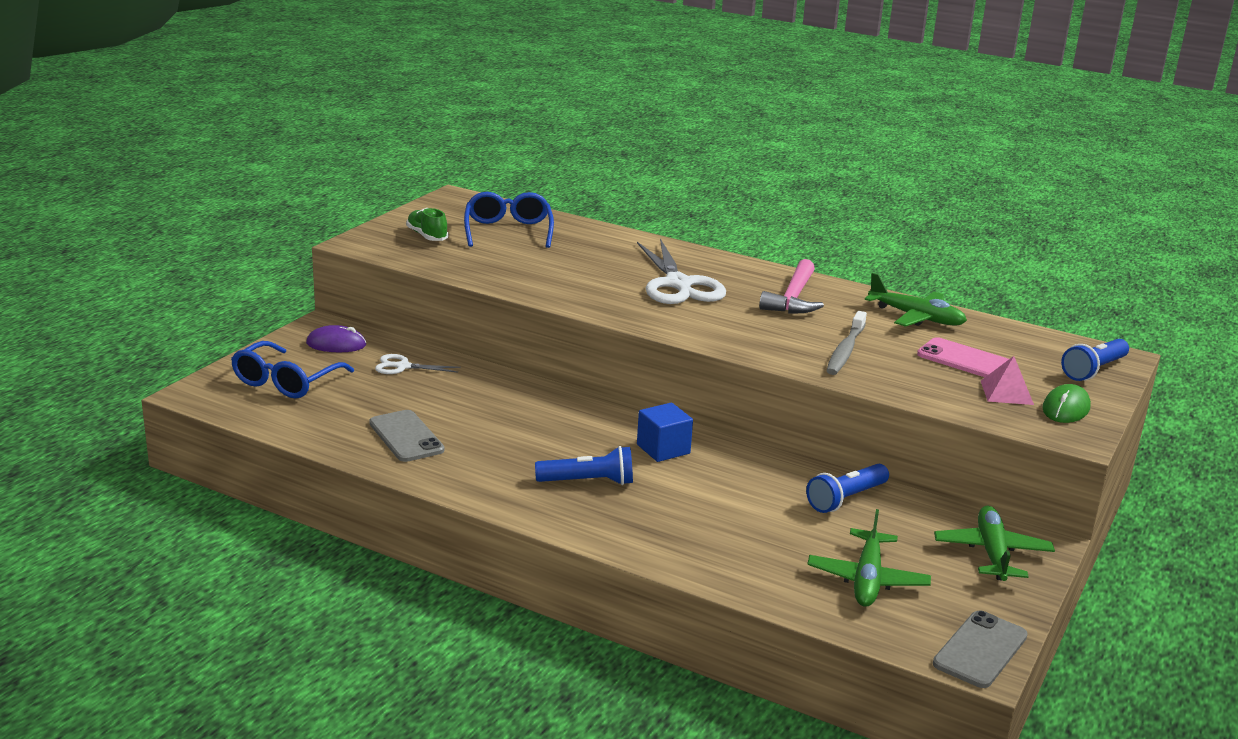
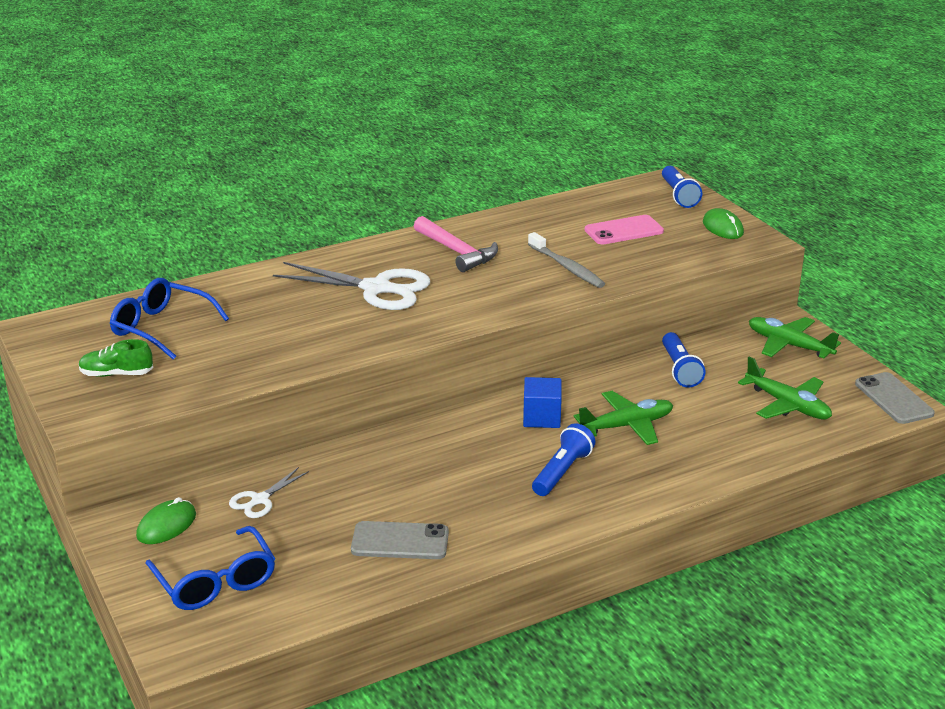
camera: 55 degrees left, 5 degrees up
(336, 344) = (166, 525): purple mouse -> green mouse
(916, 317) = (540, 219): green plane -> green plane (627, 426)
(1006, 392) = (683, 237): pink pyramid -> none

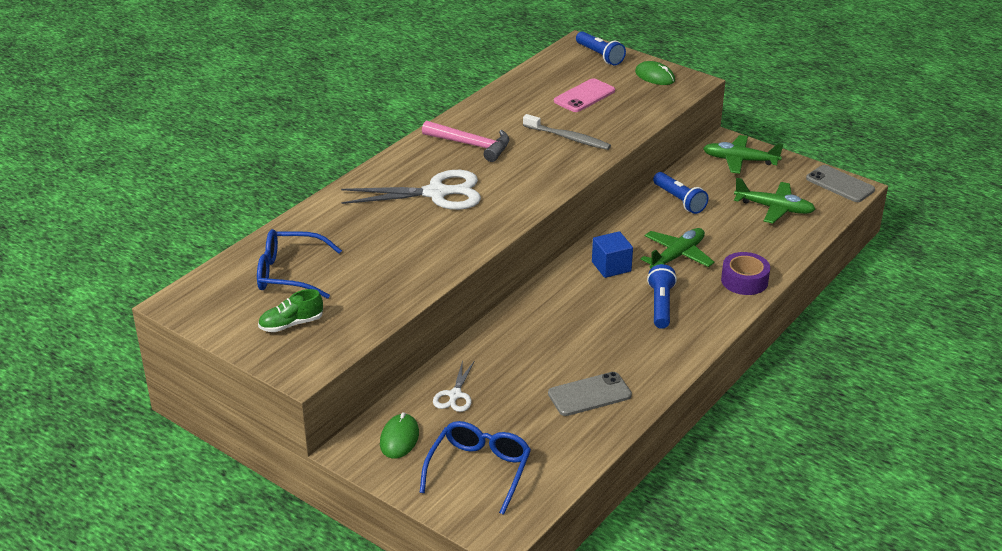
camera: 25 degrees left, 5 degrees up
(215, 582) = (479, 470): blue glasses -> blue glasses turned 105 degrees counterclockwise
(683, 472) = (744, 281): none -> purple tape

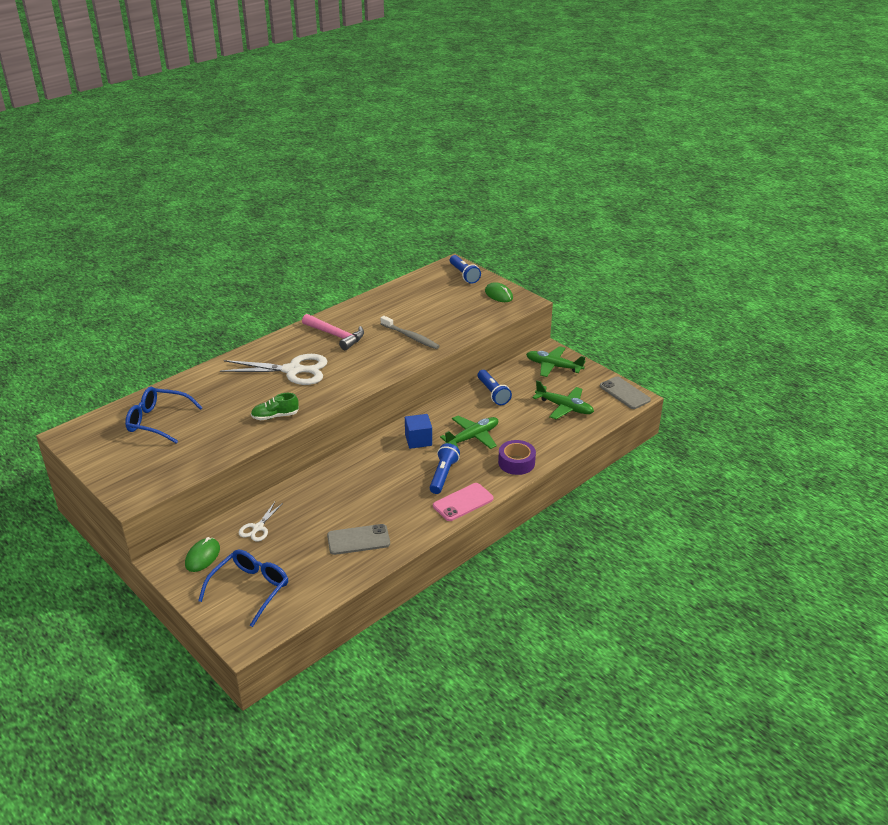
camera: 10 degrees right, 0 degrees up
(291, 324) = (141, 460): green shoe -> green shoe (275, 416)
(584, 96) = (438, 305): pink phone -> pink phone (463, 502)

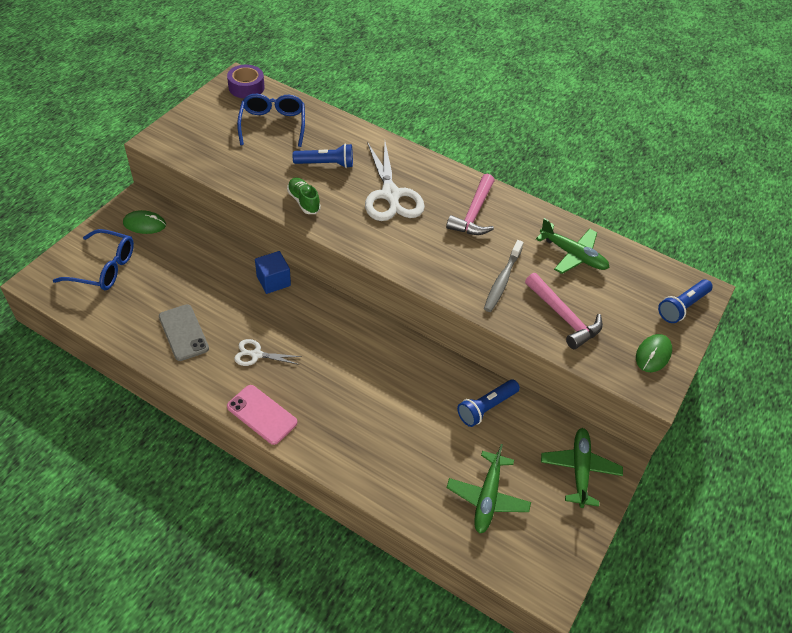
camera: 70 degrees right, 15 degrees up
(258, 528) = (190, 251): white scissors -> white scissors (256, 354)
(418, 440) = (364, 349): blue cube -> blue cube (273, 281)
(443, 475) = (306, 386): blue flashlight -> blue flashlight (326, 164)
(454, 320) = (563, 317): none -> pink hammer
(472, 437) = (387, 402): green plane -> green plane (573, 255)
(516, 463) = (350, 458): purple tape -> purple tape (246, 87)
(624, 393) = (553, 575): grey phone -> none

